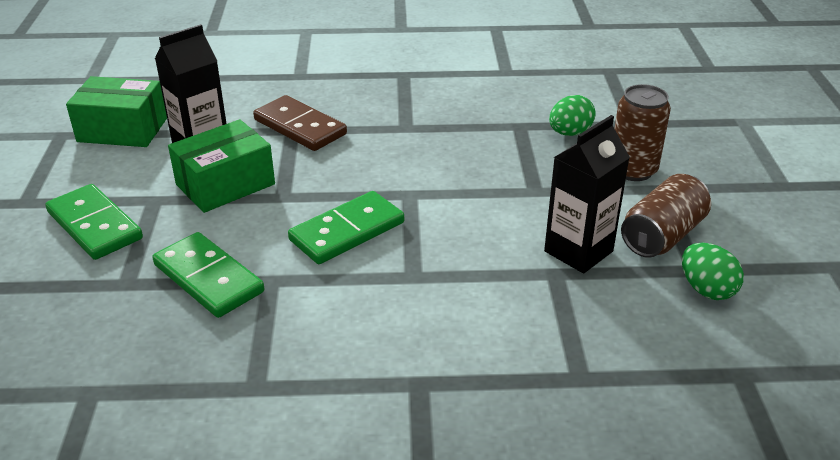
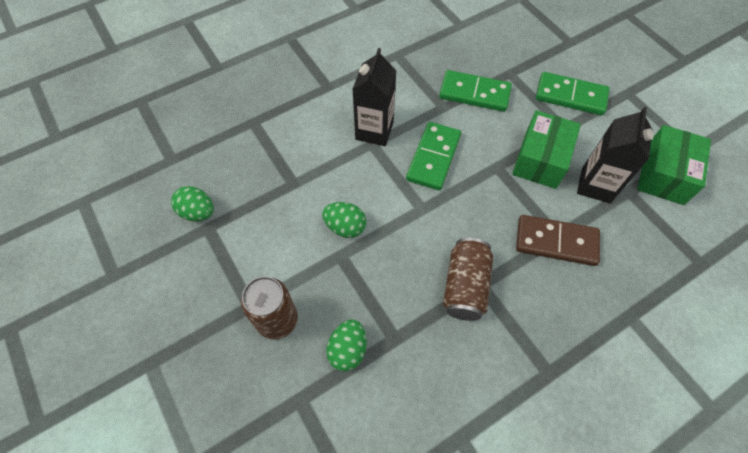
camera: 150 degrees right, 25 degrees up
(122, 130) = (664, 174): green box -> green box turned 45 degrees counterclockwise
(513, 210) = (345, 227): none -> green egg
(578, 251) = (286, 208): black carton -> black carton (374, 131)
(662, 236) = (236, 250): brown can -> brown can (465, 286)

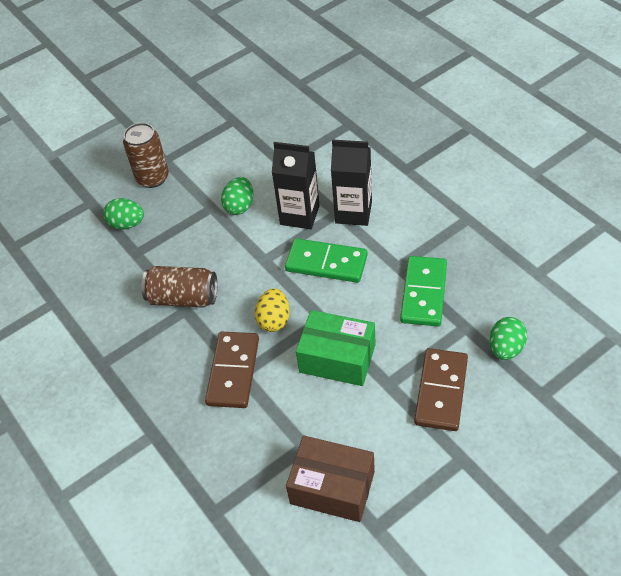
camera: 90 degrees right, 10 degrees down
(198, 212) = (247, 111): green egg -> green egg (505, 348)
(497, 204) = (274, 320): none -> yellow egg
(570, 96) = (441, 391): green domino -> brown domino
(595, 185) = (308, 412): black carton -> black carton (300, 215)
(664, 174) = (332, 487): green box -> brown box

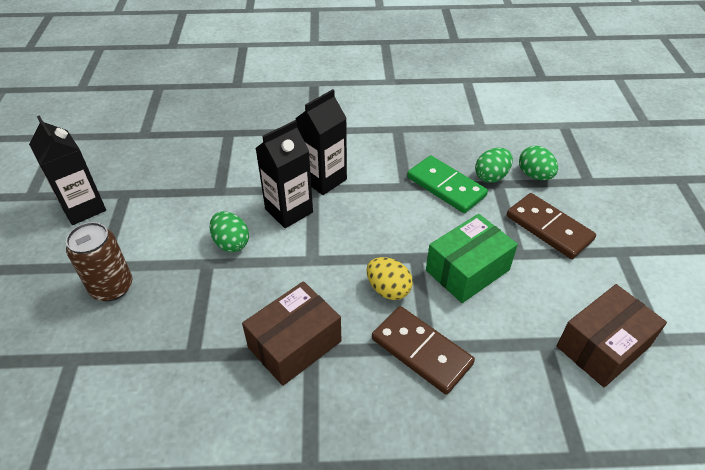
camera: 60 degrees left, 5 degrees down
(127, 224) = (145, 341): green egg -> green egg (491, 176)
(183, 298) = (294, 344): brown can -> brown box
(202, 112) = (83, 208): none -> black carton
(326, 263) = (359, 223): green domino -> none

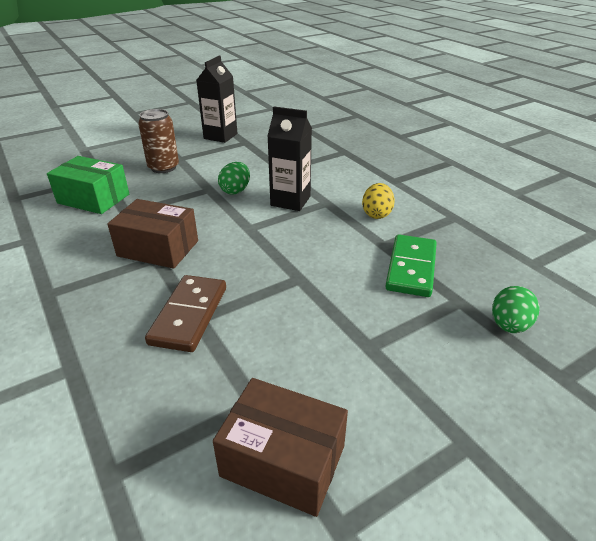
camera: 60 degrees right, 10 degrees down
(323, 179) = (342, 203): black carton -> none
(388, 289) = (247, 275): yellow egg -> yellow egg (376, 214)
(467, 270) = (311, 315): green box -> green box (93, 199)
(491, 176) = (464, 293): green egg -> none
(549, 228) = (434, 361): brown domino -> none

